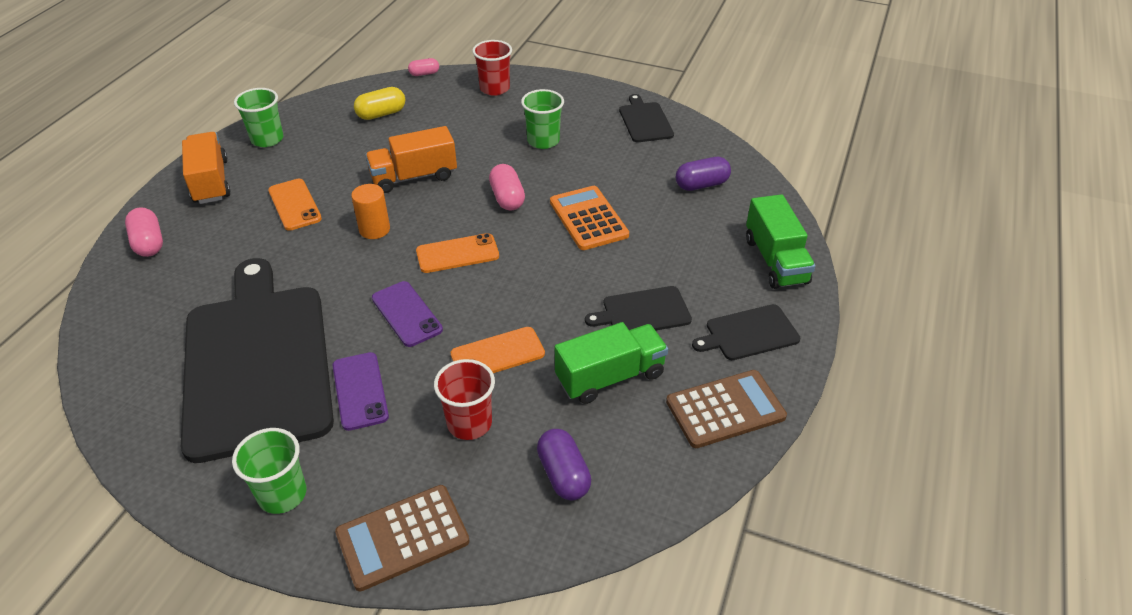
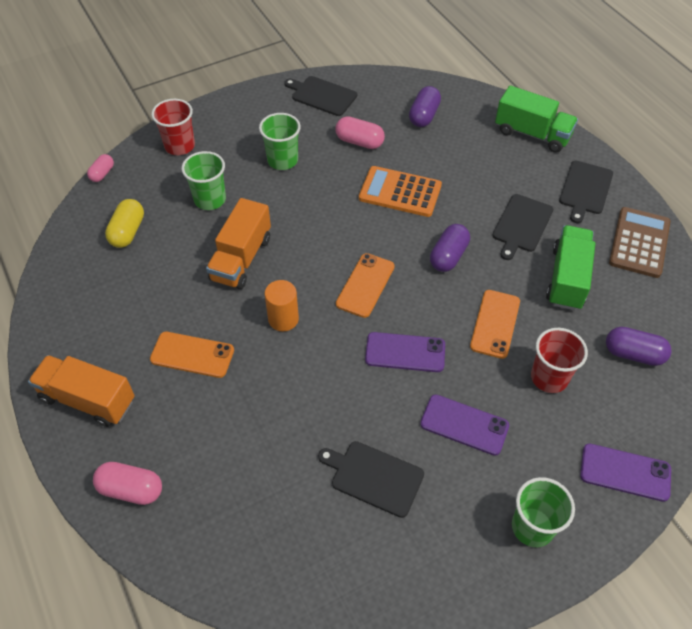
camera: 50 degrees left, 10 degrees up
(257, 362) = (374, 477): black cutting board -> black cutting board, size x0.42
(267, 139) = (69, 327): green cup -> green cup (210, 199)
(402, 537) = (625, 472): brown calculator -> purple phone
(507, 198) = (329, 220): pink capsule -> pink capsule (359, 142)
(546, 284) = (448, 256): none -> purple capsule

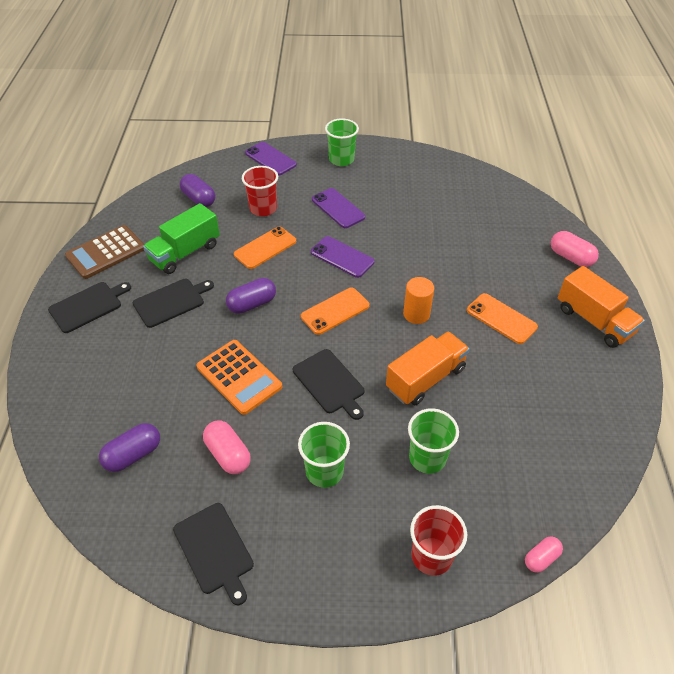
camera: 150 degrees left, 5 degrees down
(128, 232) = (528, 459): yellow capsule -> none
(374, 477) = (412, 207): black cutting board -> black cutting board (330, 383)
(532, 134) = (60, 378): green truck -> none

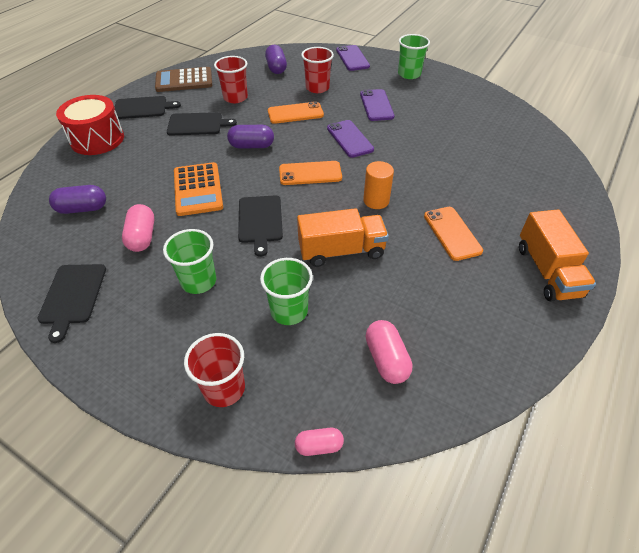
camera: 30 degrees right, 0 degrees up
(70, 367) = (97, 139): none -> red drum
(185, 253) = (235, 98): green truck -> red cup
(571, 257) = (566, 211): pink capsule -> pink capsule (386, 359)

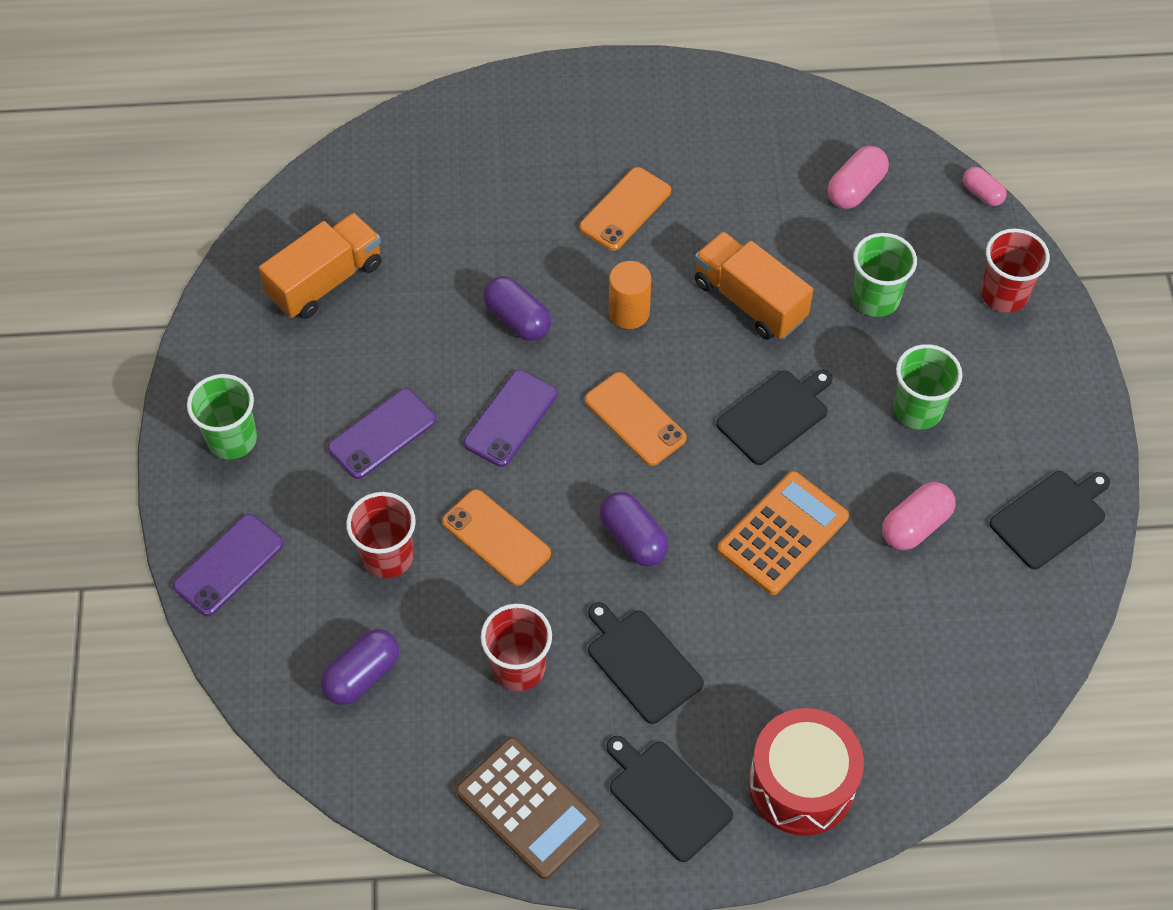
camera: 125 degrees left, 10 degrees up
(82, 208) = (939, 645): purple capsule -> purple capsule (517, 319)
(547, 271) = (617, 105): orange truck -> orange truck (326, 281)

